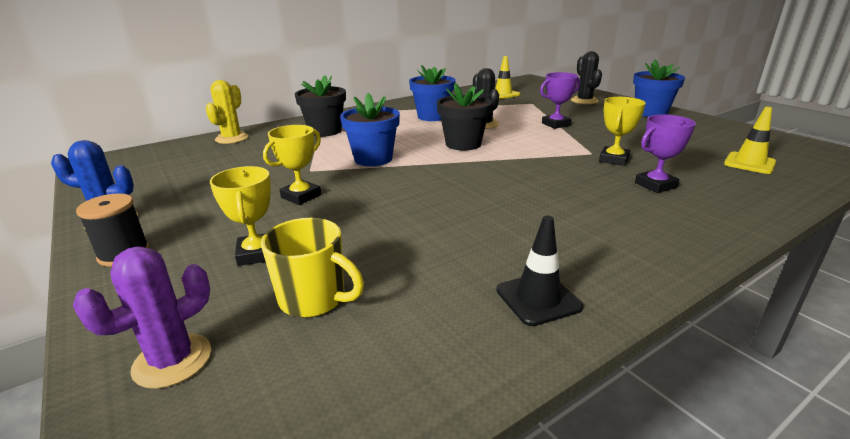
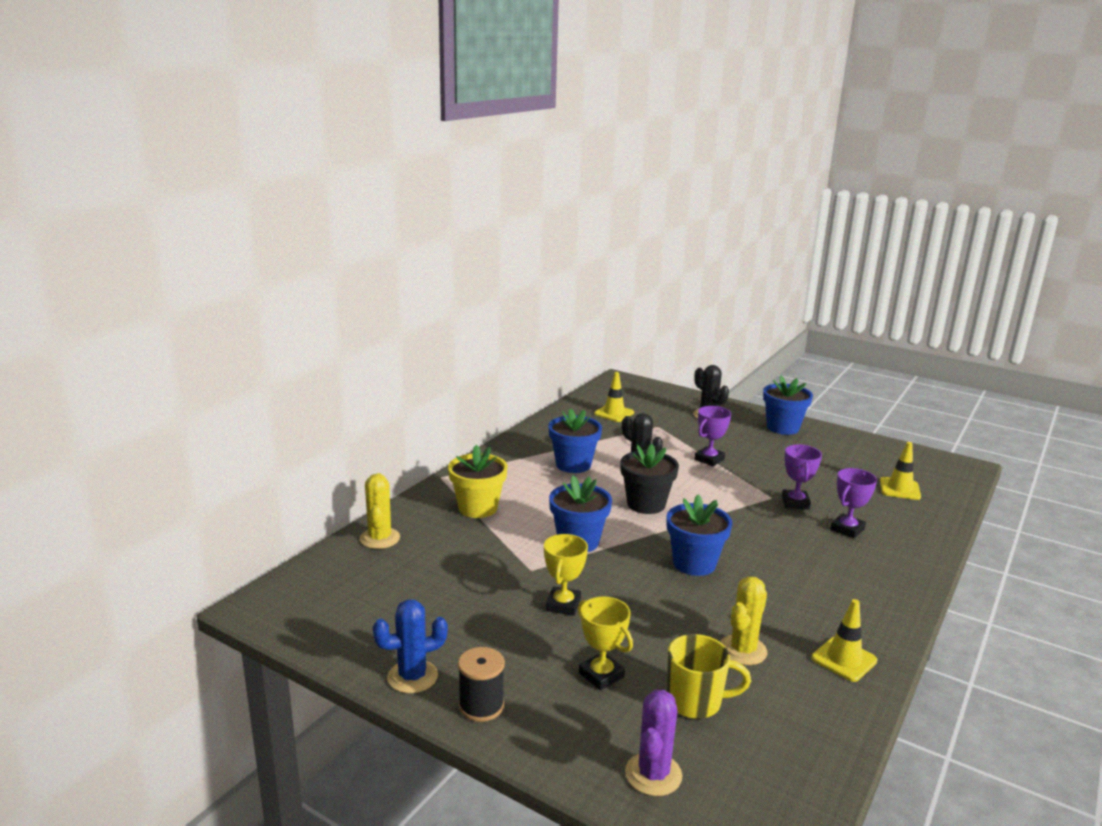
camera: 25 degrees left, 5 degrees down
(325, 131) = (478, 508): black flower pot -> yellow flower pot
(424, 263) = (743, 650): none -> yellow cactus
(458, 187) = (694, 563): none -> blue flower pot
(538, 298) = (844, 659): black traffic cone -> yellow traffic cone
(613, 159) = (795, 503): yellow trophy -> purple trophy

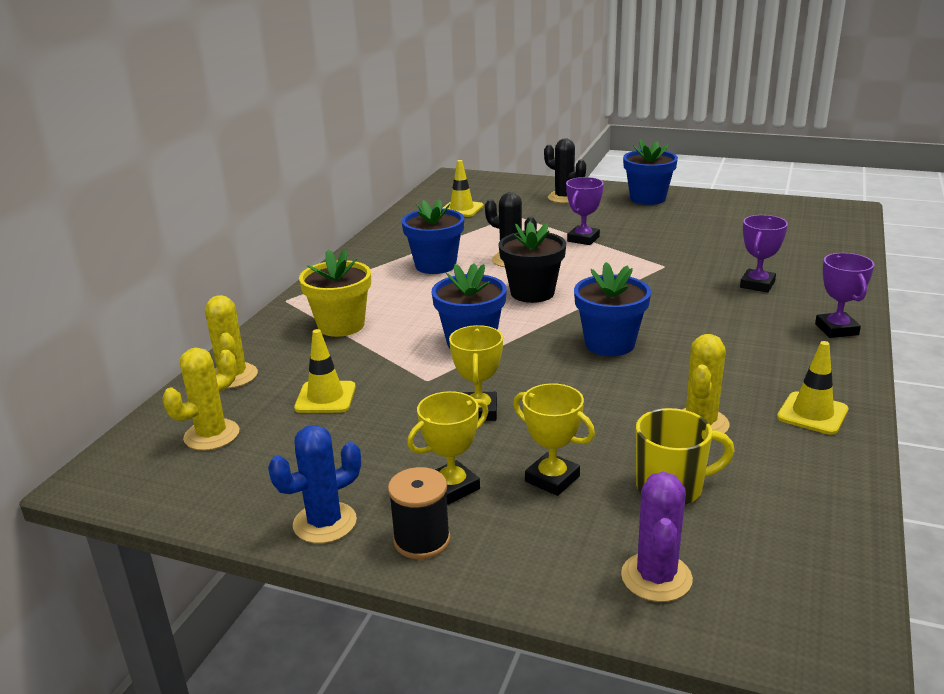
camera: 10 degrees left, 5 degrees up
(349, 587) = (211, 435): none -> yellow cactus
(519, 666) = (452, 487): none -> yellow trophy
(795, 503) = (692, 267): purple trophy -> purple trophy (836, 329)
(899, 489) = (792, 238): yellow traffic cone -> yellow traffic cone (325, 397)

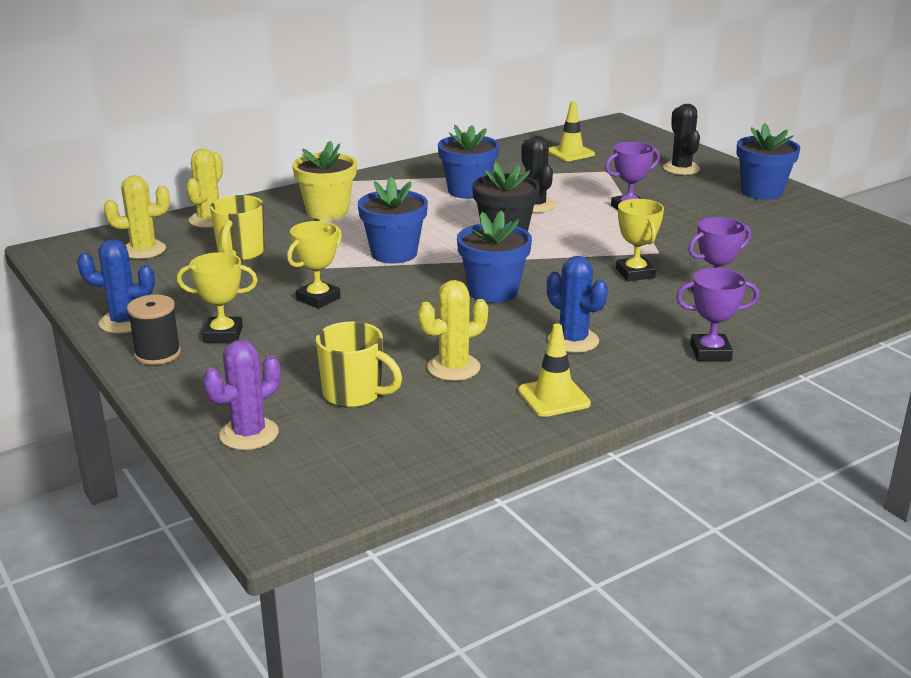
camera: 35 degrees right, 0 degrees up
(325, 397) = (240, 253): yellow traffic cone -> yellow mug
(552, 479) = (289, 356): yellow trophy -> yellow trophy (635, 273)
(739, 360) = (573, 340): none -> blue cactus
(836, 329) = (710, 352): purple trophy -> purple trophy turned 60 degrees clockwise

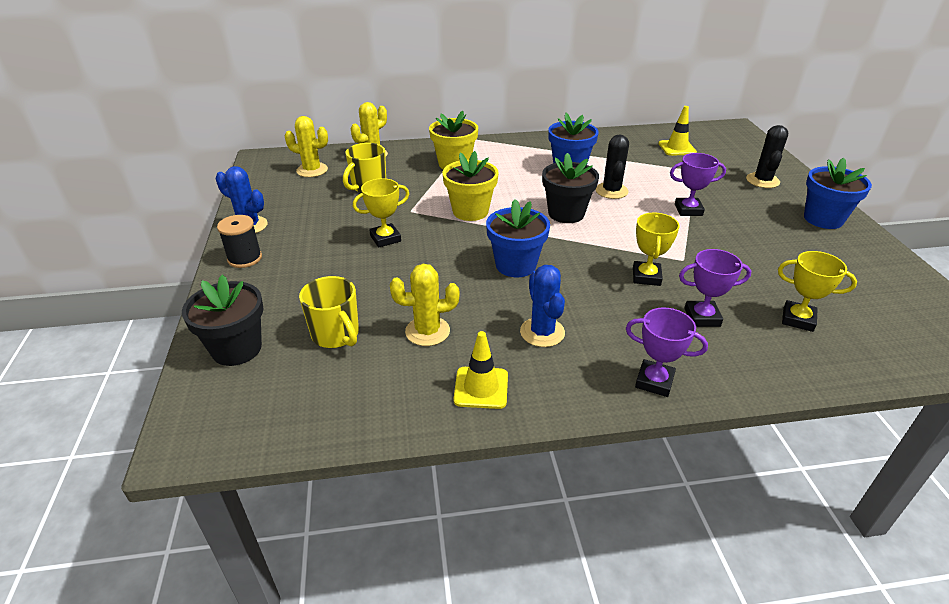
camera: 25 degrees right, 10 degrees up
(223, 334) = (298, 253): yellow trophy -> yellow trophy (798, 319)
(249, 434) = (237, 349): purple cactus -> black flower pot
(394, 254) = (470, 211): blue flower pot -> yellow flower pot

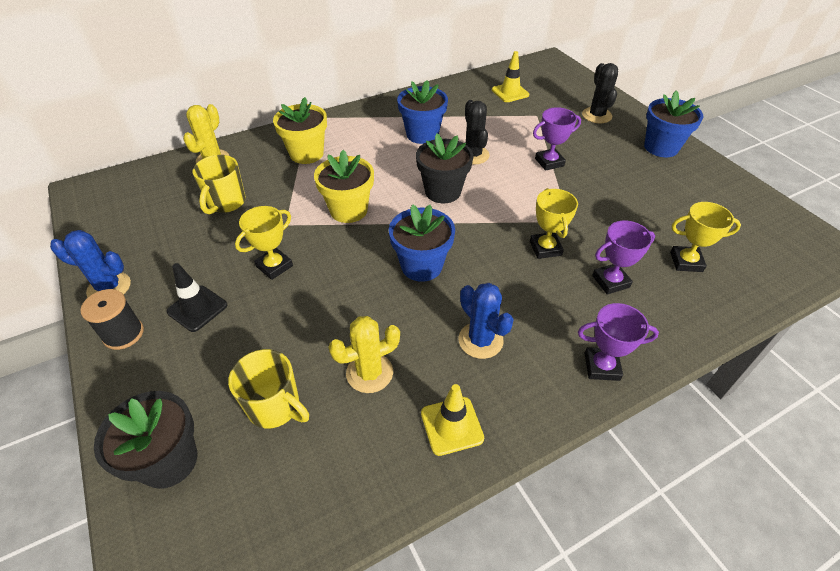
camera: 20 degrees left, 10 degrees up
(308, 254) = (197, 308): none -> black traffic cone
(312, 170) = (151, 194): yellow cactus -> none

